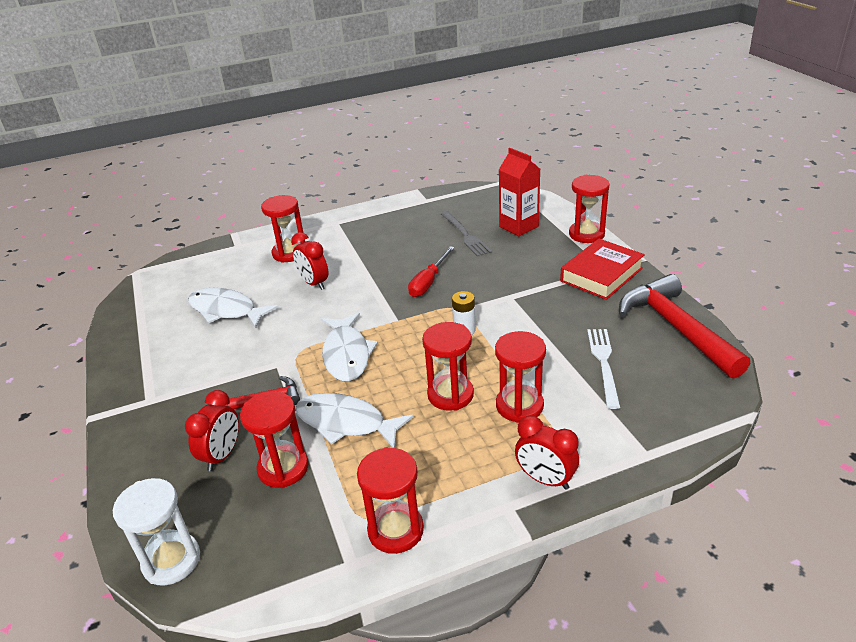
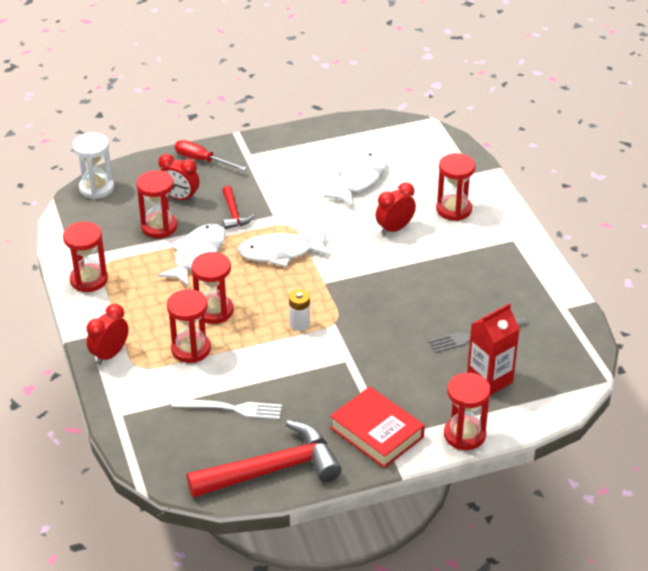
camera: 90 degrees right, 5 degrees up
(428, 282) = (384, 304): red screwdriver -> red screwdriver (202, 160)

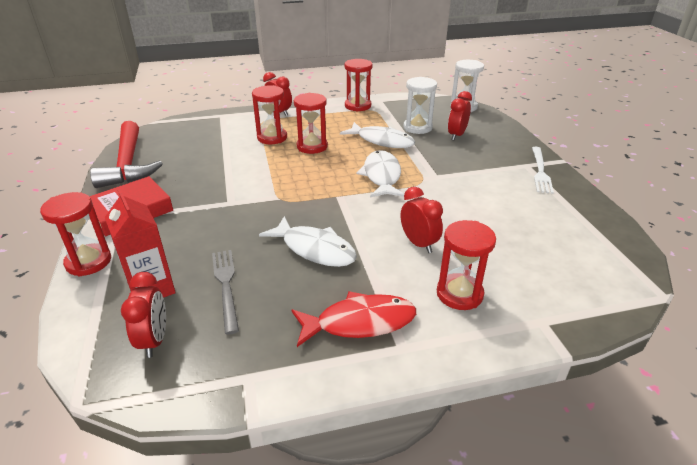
camera: 95 degrees right, 5 degrees down
(159, 227) = (417, 127): red hourglass -> white hourglass
(202, 160) = (512, 144): red screwdriver -> none
(231, 408) = (201, 151): white fork -> white fork (540, 171)
(234, 214) = (437, 156): red hammer -> none
(299, 324) = (284, 181): white battery -> none
(359, 180) = (505, 226): white fish -> white fish (315, 249)
(496, 258) = (360, 322): none -> red fish
(543, 361) = (154, 340): none -> red clock

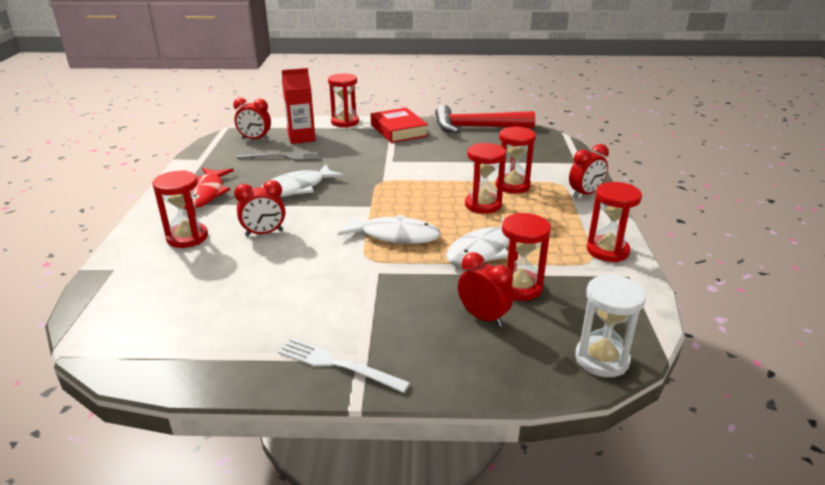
camera: 105 degrees right, 5 degrees down
(417, 127) = (519, 287): white hourglass -> red hourglass

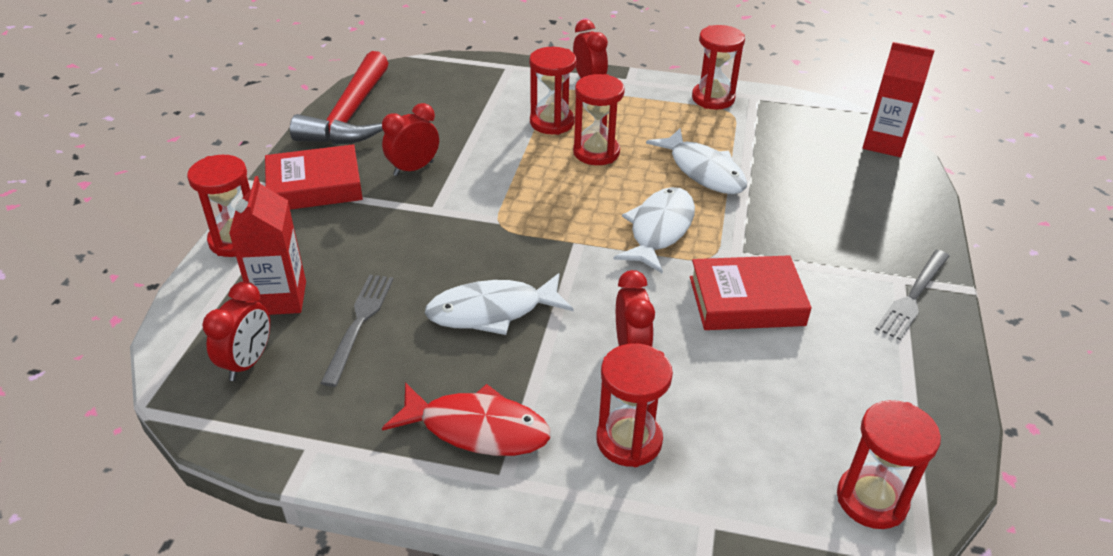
camera: 80 degrees left, 10 degrees up
(297, 188) = (492, 311): white fish -> white fish turned 105 degrees clockwise
(318, 275) = (746, 301): none -> red book
(338, 365) = (913, 296): white fork -> grey fork
(483, 317) = (828, 193): red clock -> red clock (413, 168)
(519, 287) = (776, 162): red hourglass -> red hourglass (871, 500)
(602, 359) = (884, 143): white hourglass -> red carton

